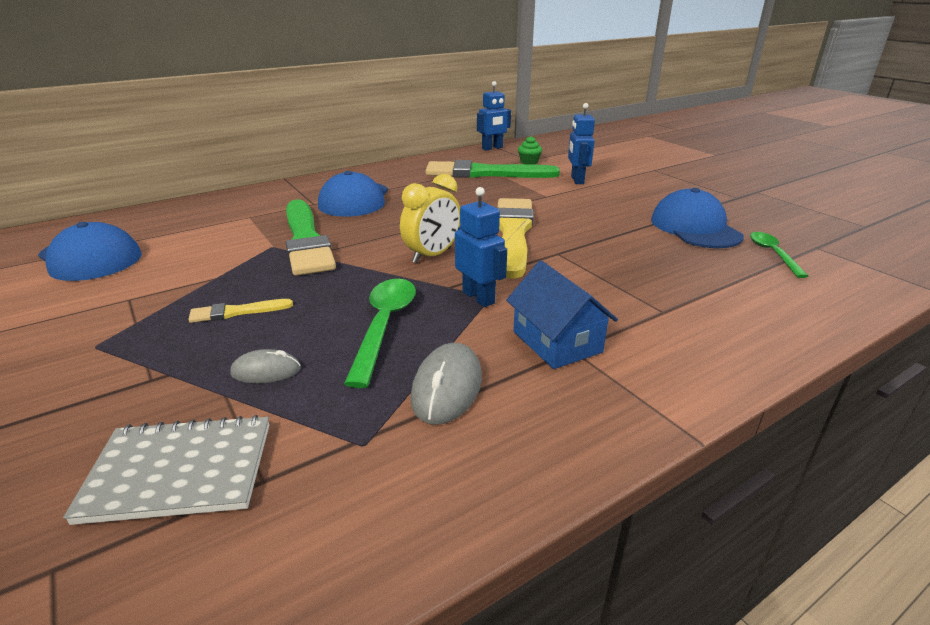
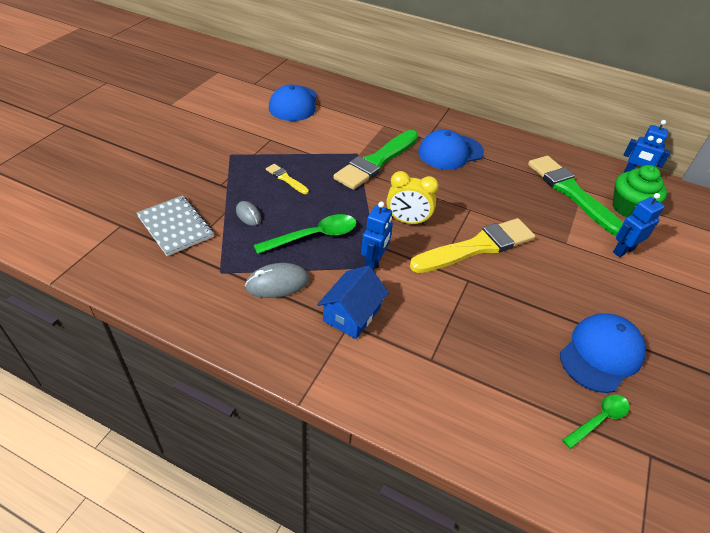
camera: 55 degrees right, 15 degrees up
(529, 162) = (629, 208): green cupcake -> green cupcake, size x1.99

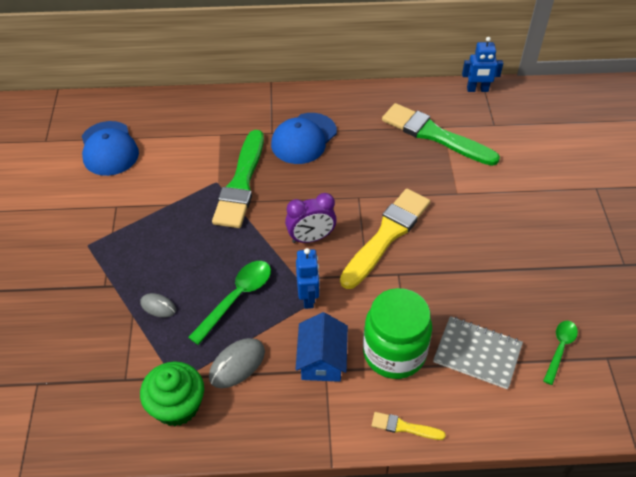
camera: 25 degrees left, 5 degrees up
(175, 227) = (95, 356): grey notebook -> grey notebook (477, 353)
(286, 179) = (166, 246): yellow brush -> yellow brush (404, 427)
(407, 221) = (311, 238): yellow clock -> purple clock
(422, 340) = (394, 353): none -> green jar
(601, 354) = (535, 290): blue cap -> none
(623, 250) = (505, 178): blue robot -> none
(629, 208) = (490, 129): green cupcake -> green cupcake (177, 406)

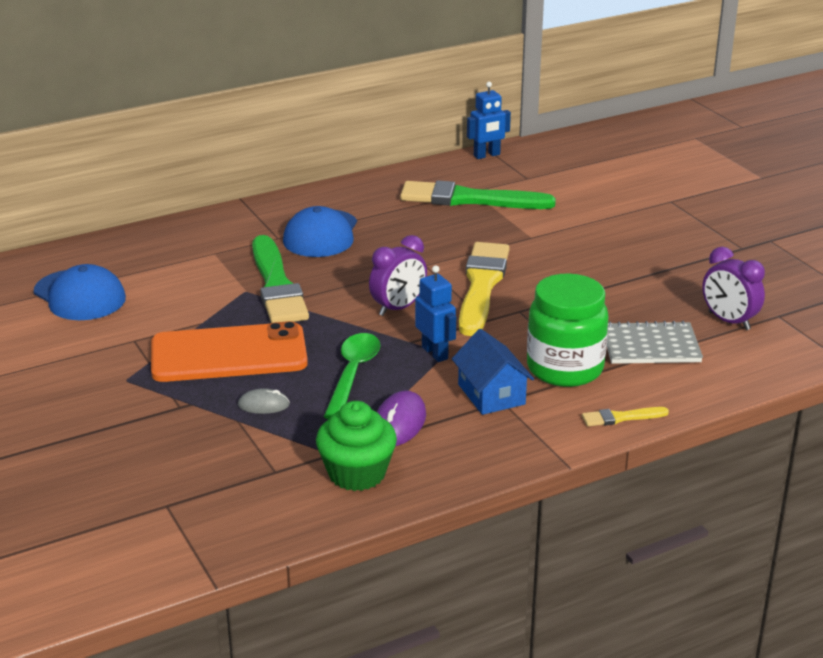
camera: 25 degrees left, 20 degrees down
(167, 244) = (229, 354): none -> orange phone
(237, 364) = (399, 423): grey mouse -> purple mouse
(560, 349) = (728, 321): green spoon -> purple clock

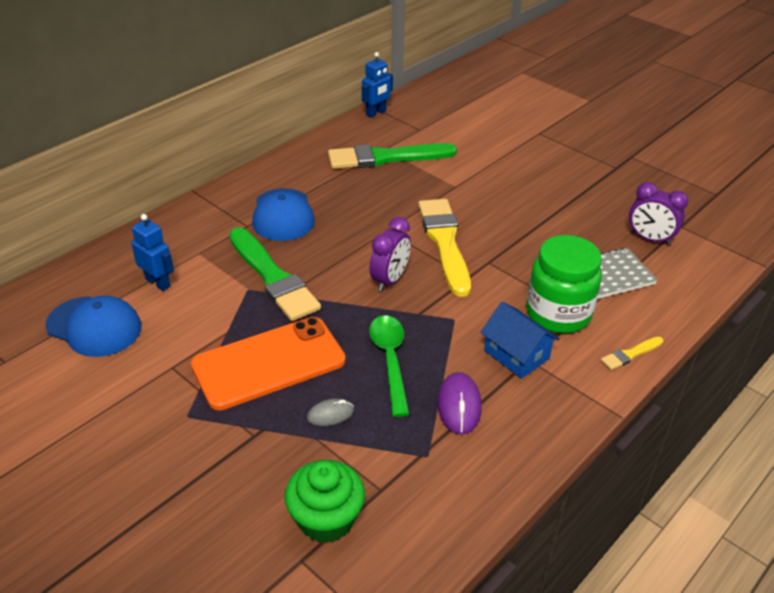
camera: 20 degrees left, 10 degrees up
(357, 473) = (454, 472): green cupcake -> green cupcake (326, 519)
(435, 353) = (446, 321): blue robot -> blue robot (158, 283)

